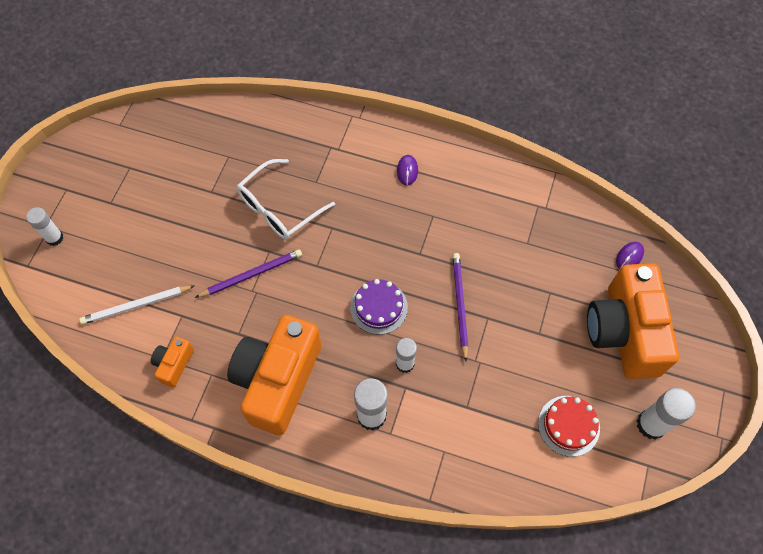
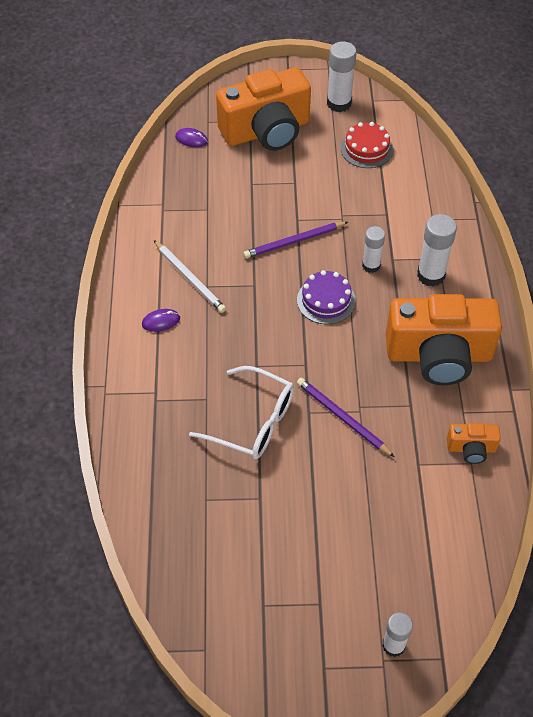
camera: 110 degrees left, 10 degrees down
(136, 306) = (430, 513): white pencil -> white pencil (189, 278)

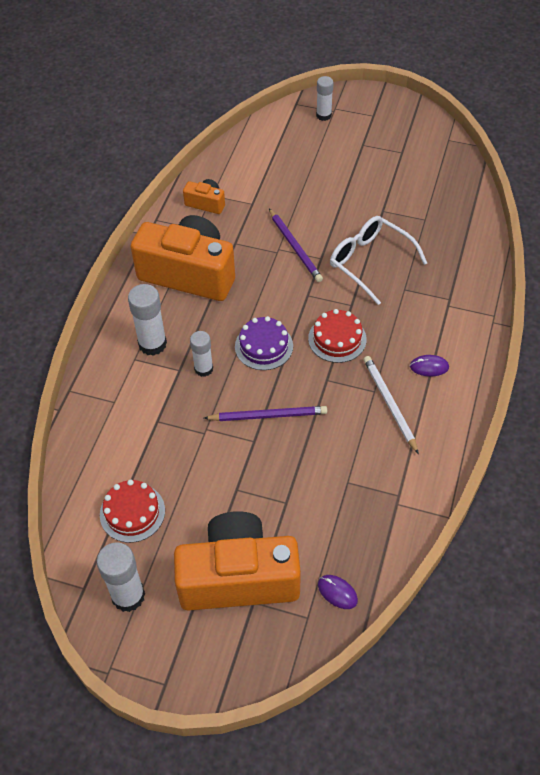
camera: 160 degrees left, 0 degrees up
(258, 326) = (337, 339): none -> red cake

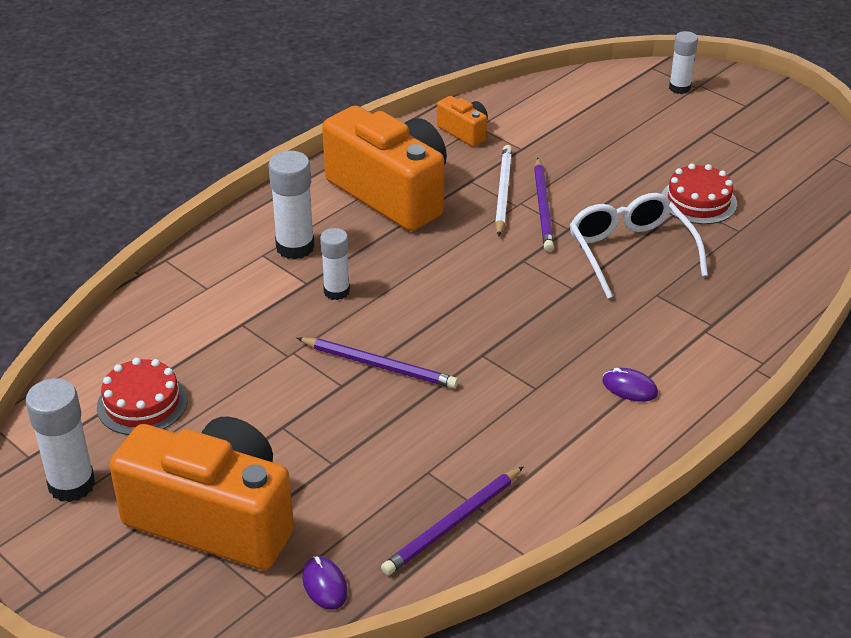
camera: 25 degrees right, 15 degrees down
(264, 346) = (428, 293): purple cake -> none
(337, 339) = (527, 317): red cake -> red cake (698, 201)
(385, 513) = (453, 524): none -> purple pencil
(389, 404) = (546, 408): white pencil -> white pencil (503, 192)

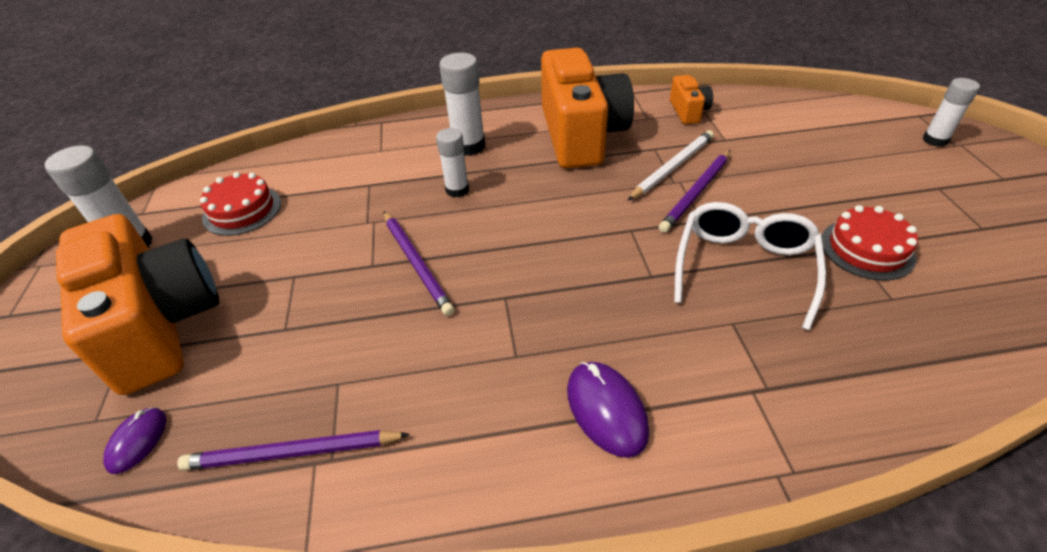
camera: 40 degrees right, 5 degrees up
(629, 387) = (606, 410): purple mouse -> purple mouse, size x1.57

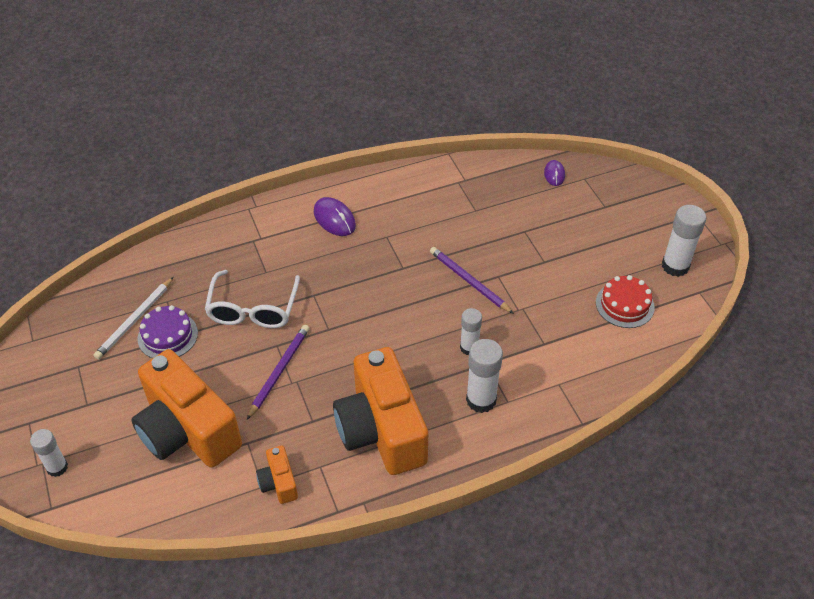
camera: 165 degrees right, 5 degrees up
(160, 325) = (599, 222): orange camera -> orange camera (187, 430)
(292, 453) = (477, 181): purple pencil -> none
(672, 167) = (297, 398): white pencil -> white pencil (135, 320)
(867, 249) = (167, 335): red cake -> purple cake

